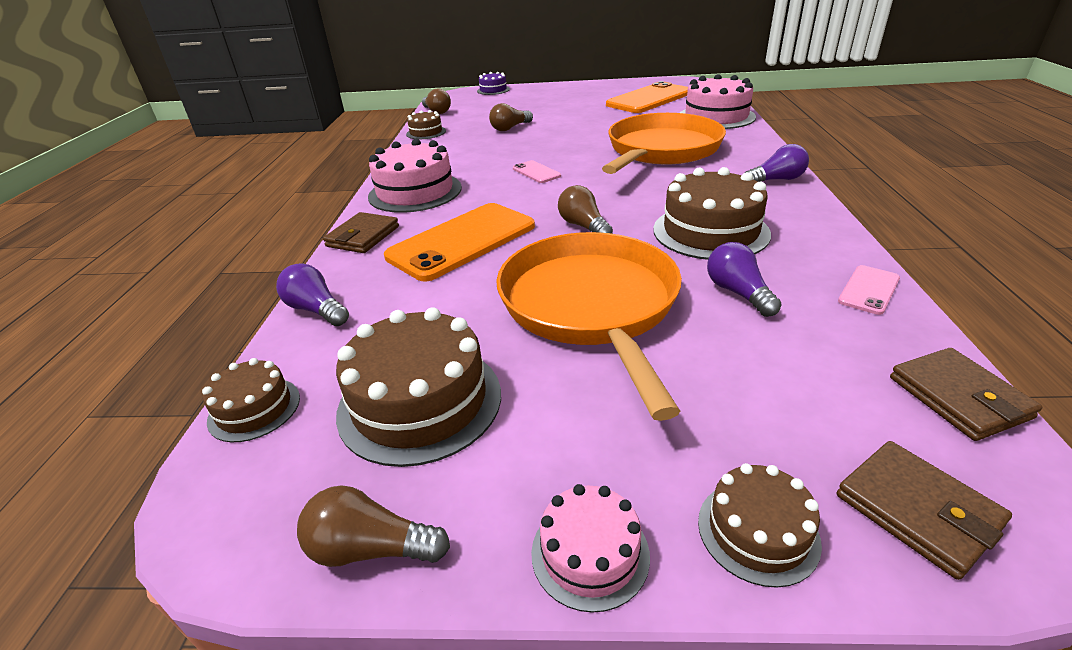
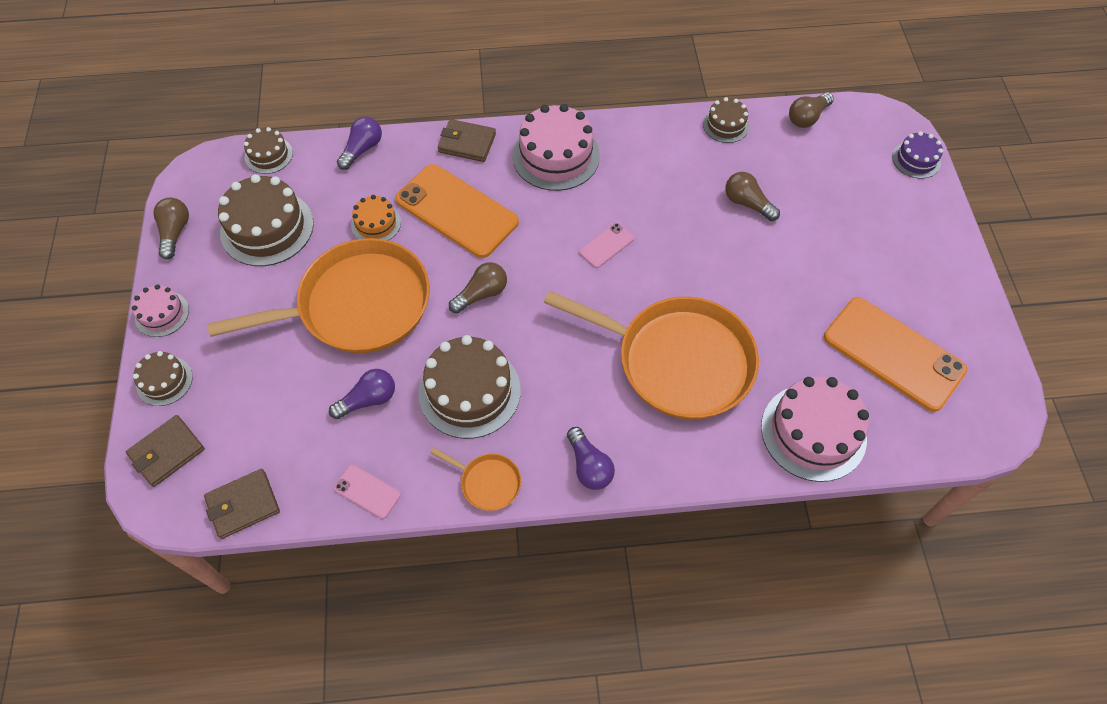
camera: 80 degrees right, 25 degrees up
(457, 295) = (376, 223): none -> orange cake
(817, 221) = (488, 482): none -> orange pan

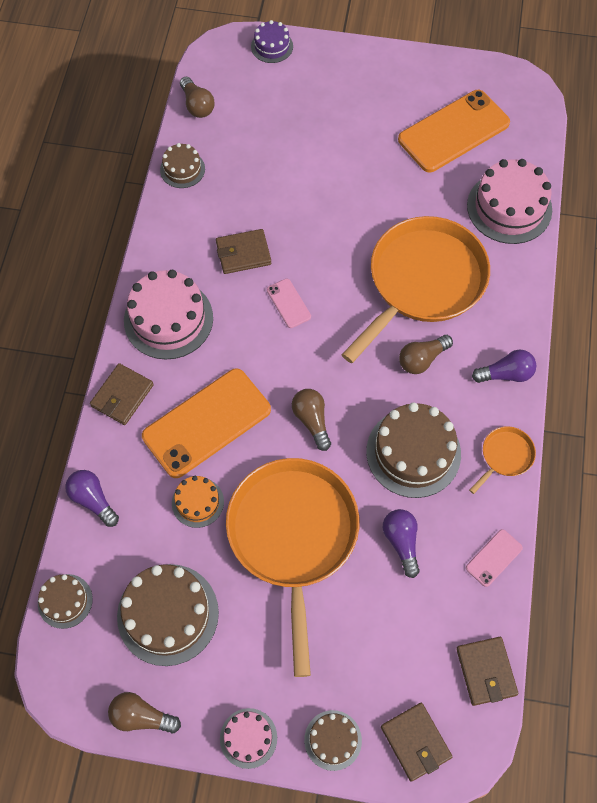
camera: 75 degrees left, 5 degrees up
(649, 195) = (243, 253): none -> brown wallet
(747, 203) = (277, 181): brown light bulb -> brown light bulb (422, 359)

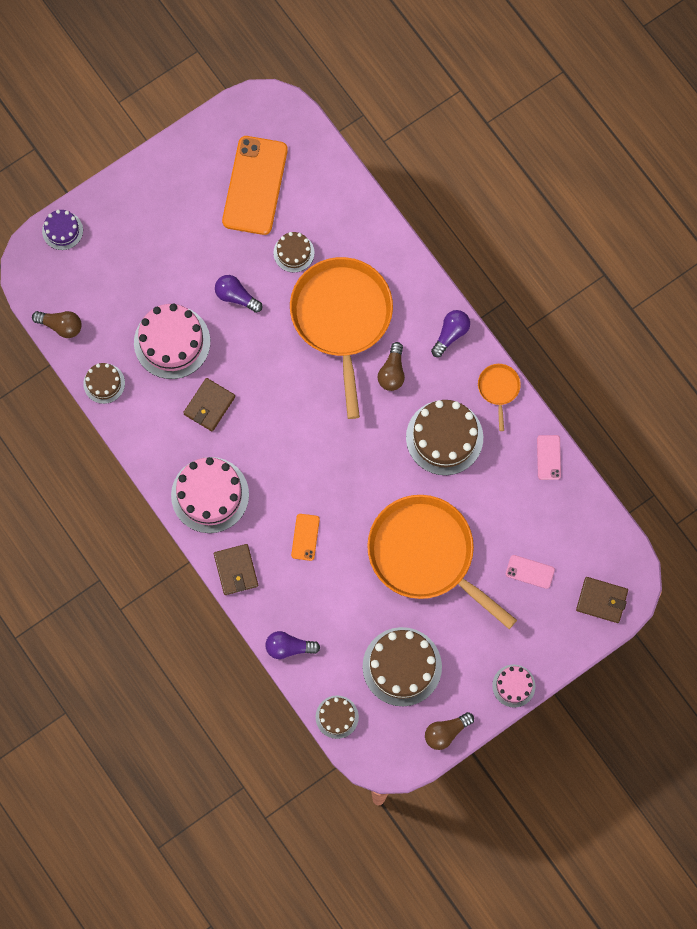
camera: 45 degrees left, 10 degrees up
(197, 502) = (351, 589): orange cake -> none
(207, 423) = (305, 537): orange phone -> orange phone, size x0.45
(288, 303) = (273, 412): pink phone -> pink phone (530, 572)
(312, 421) = (366, 475): brown light bulb -> none
(333, 740) = (558, 642): brown cake -> brown cake (294, 253)
(401, 542) = (489, 498): purple light bulb -> purple light bulb (236, 296)
(486, 671) = (603, 526): brown wallet -> none
(509, 207) = (345, 212): pink cake -> pink cake (172, 342)

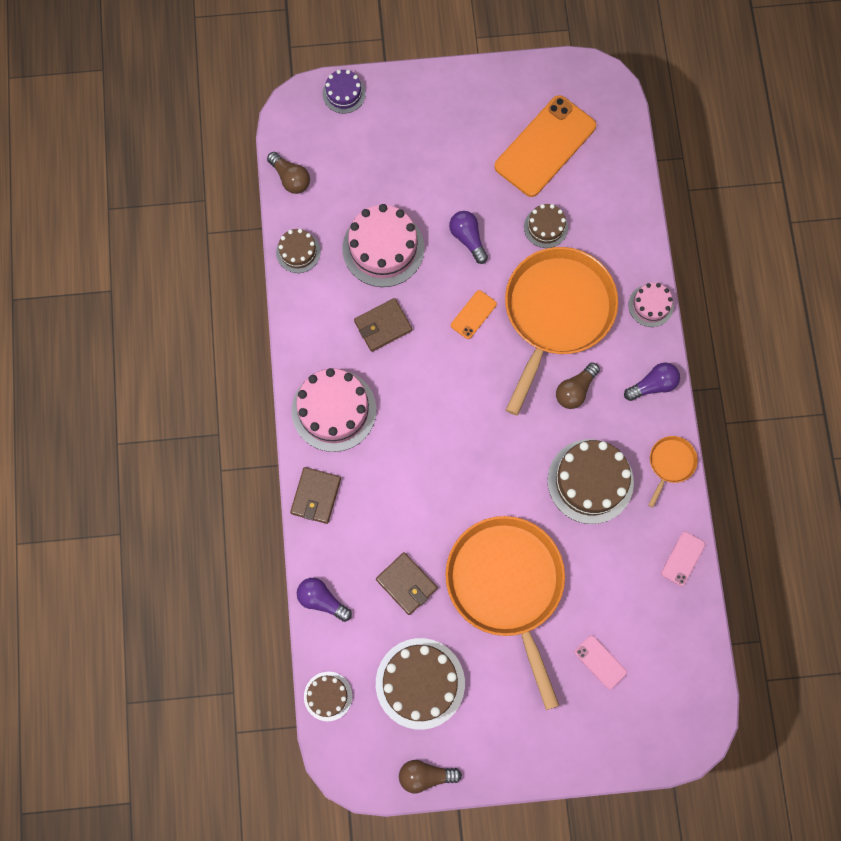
camera: 30 degrees right, 0 degrees up
(305, 537) = (400, 502): orange phone -> orange phone (473, 314)
(513, 686) = (519, 768): pink cake -> pink cake (650, 305)
(601, 600) = (656, 733): brown wallet -> brown wallet (406, 584)

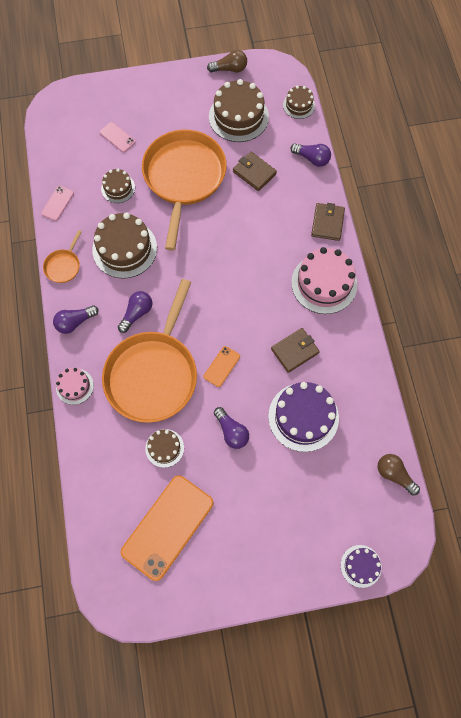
camera: 175 degrees right, 5 degrees down
(298, 252) = (375, 407): brown cake -> brown cake (118, 188)
(383, 248) = (303, 417): pink cake -> purple cake
(506, 585) = (184, 177): orange pan -> orange pan turned 150 degrees counterclockwise
(575, 390) = (137, 313): brown light bulb -> purple light bulb

